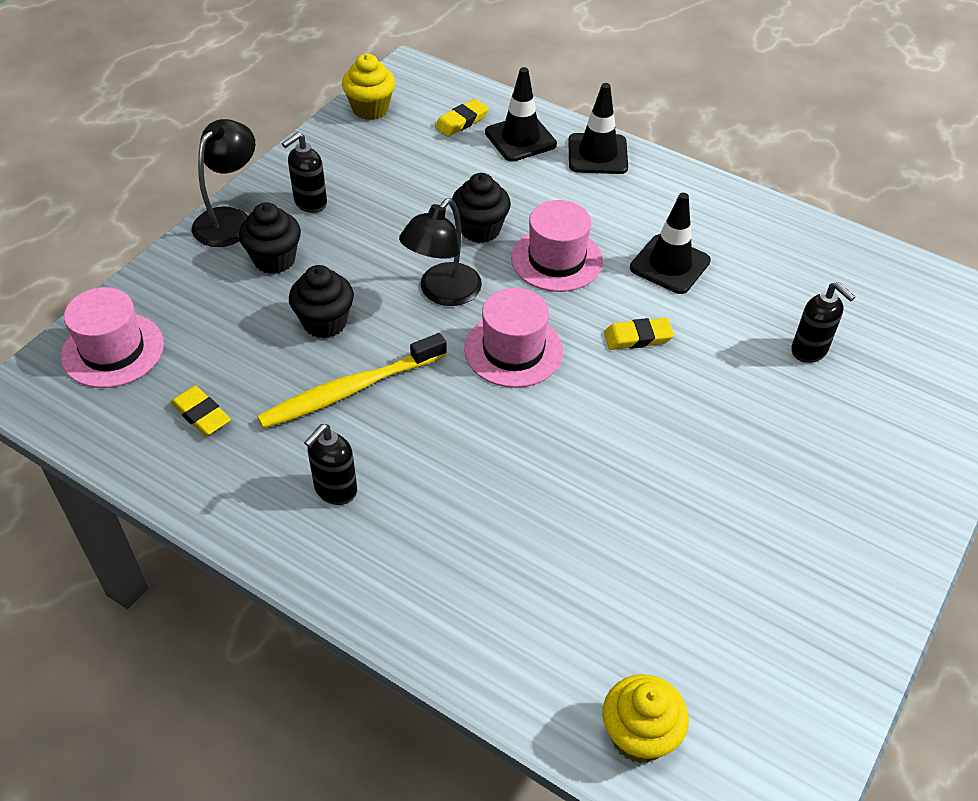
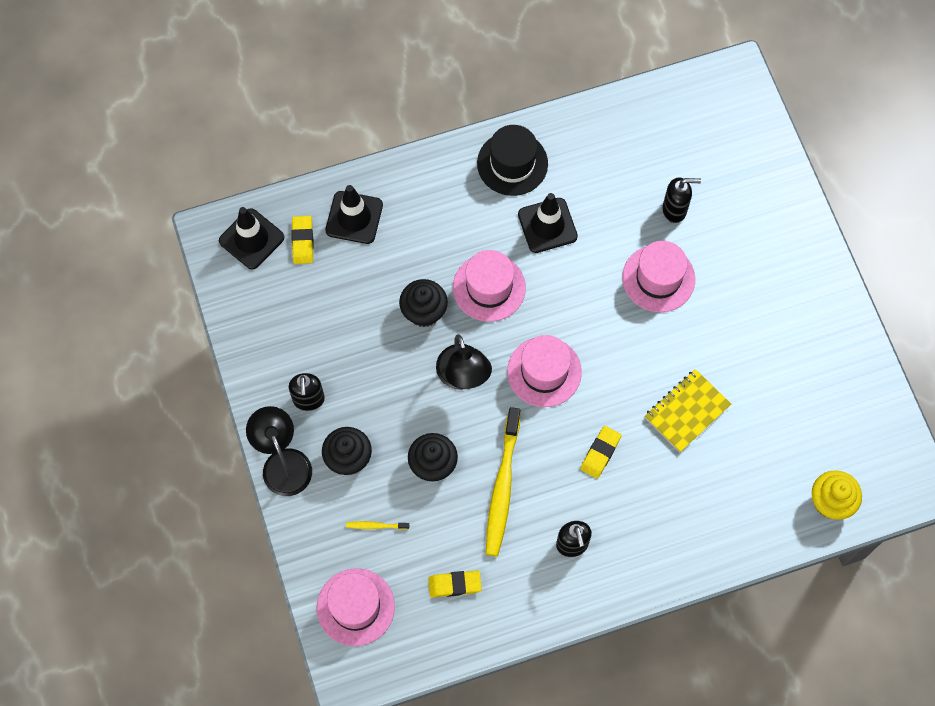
camera: 50 degrees left, 20 degrees up
(218, 317) = (376, 526): none -> yellow toothbrush
(370, 109) = (236, 291): yellow cupcake -> none
(597, 154) = (411, 182): black traffic cone -> black traffic cone (251, 239)
(598, 501) = (687, 411): none -> yellow notebook
(638, 337) = (590, 294): yellow eraser -> yellow eraser (600, 453)
(699, 206) = (512, 163): none -> black hat
(720, 382) = (658, 278): none -> pink hat

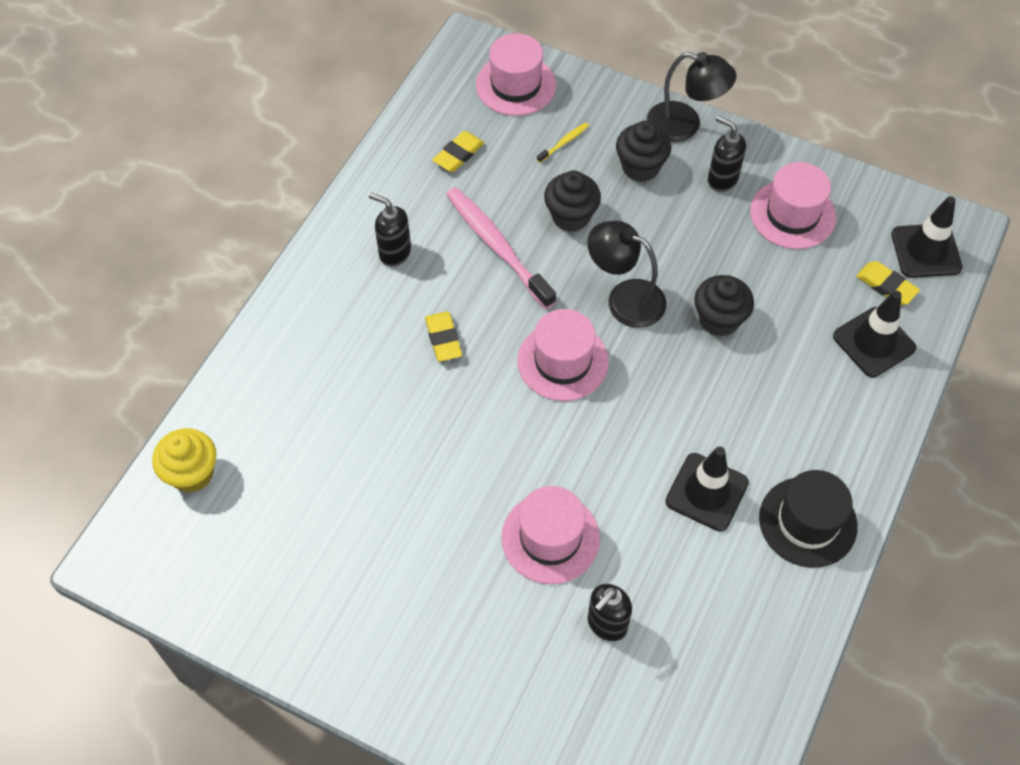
camera: 135 degrees right, 10 degrees down
(489, 287) = (691, 388): pink hat -> pink hat (792, 214)
(502, 487) = (497, 246): yellow toothbrush -> pink toothbrush
(687, 411) = (401, 438): yellow notebook -> none

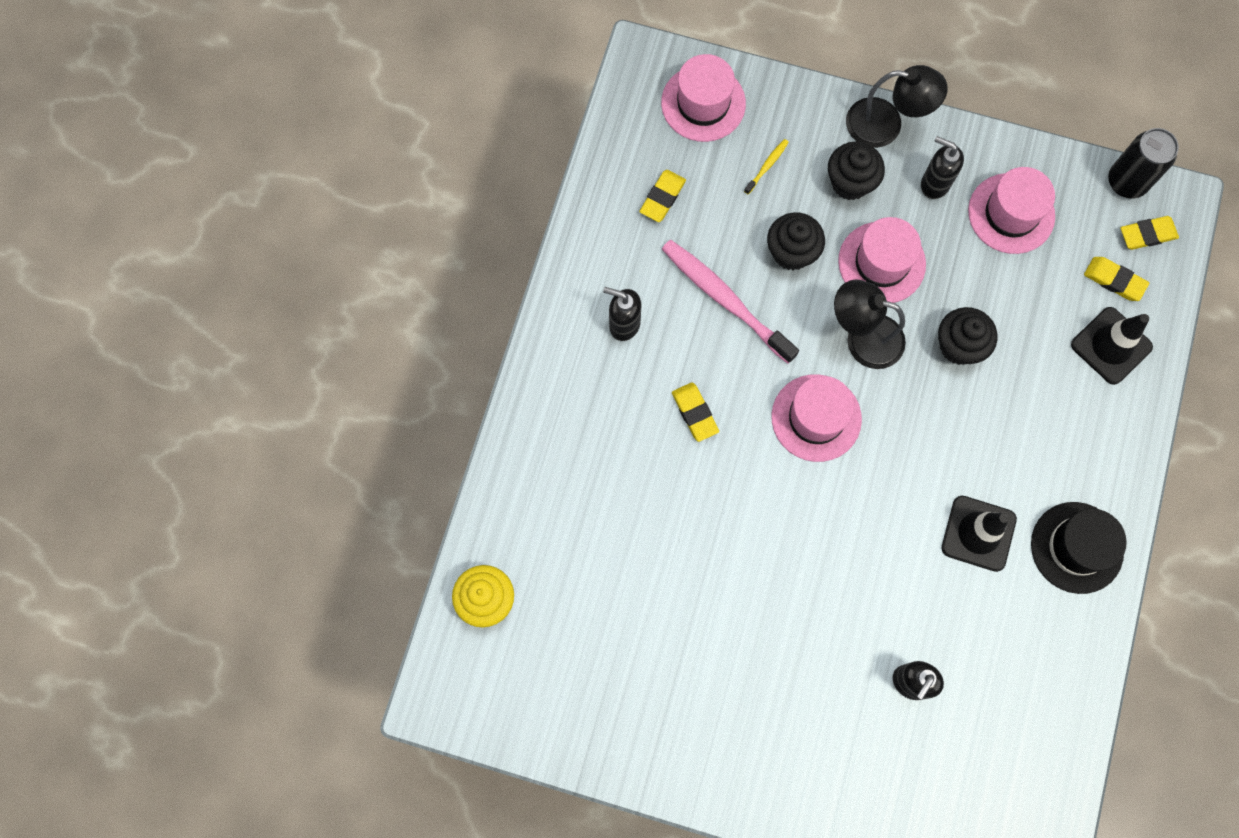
camera: 10 degrees left, 15 degrees up
(550, 538) = (842, 606): pink hat -> pink hat (881, 263)
(912, 204) = (1126, 182): none -> black can
(926, 251) = (1147, 234): black traffic cone -> yellow eraser

